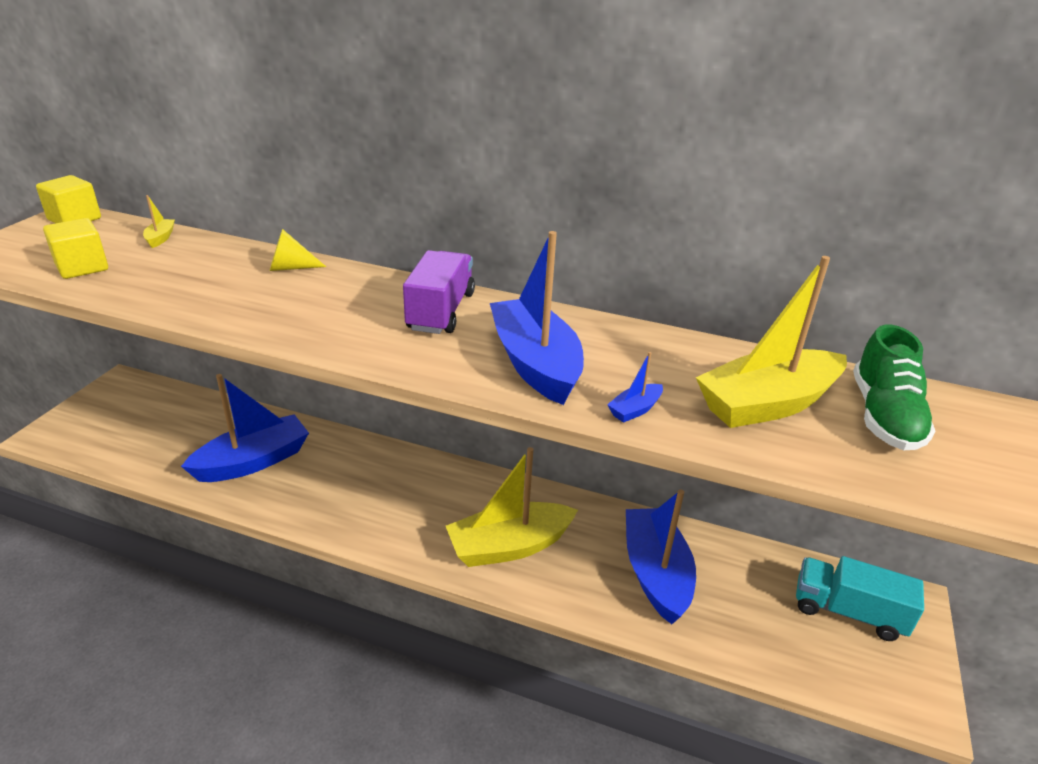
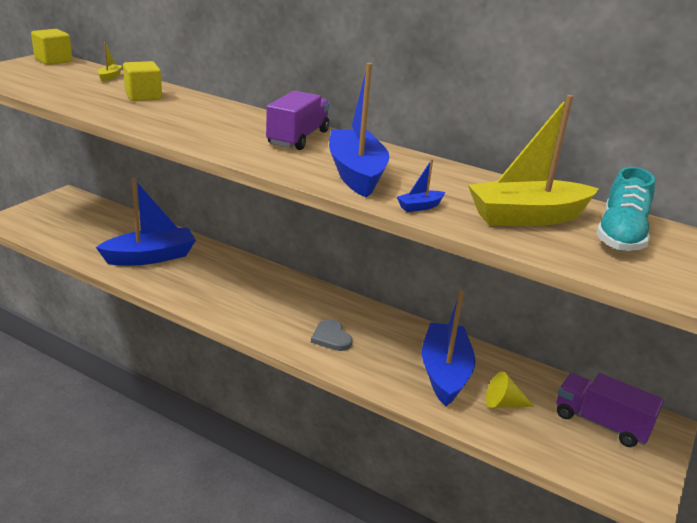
camera: 10 degrees right, 5 degrees down
(82, 267) = (50, 86): yellow cube -> yellow cube (143, 96)
(290, 268) = (197, 102): yellow cone -> yellow cone (503, 404)
(509, 546) = (331, 337): yellow boat -> grey heart
(848, 612) = (600, 423): turquoise truck -> purple truck
(884, 416) = (620, 236): green shoe -> turquoise shoe

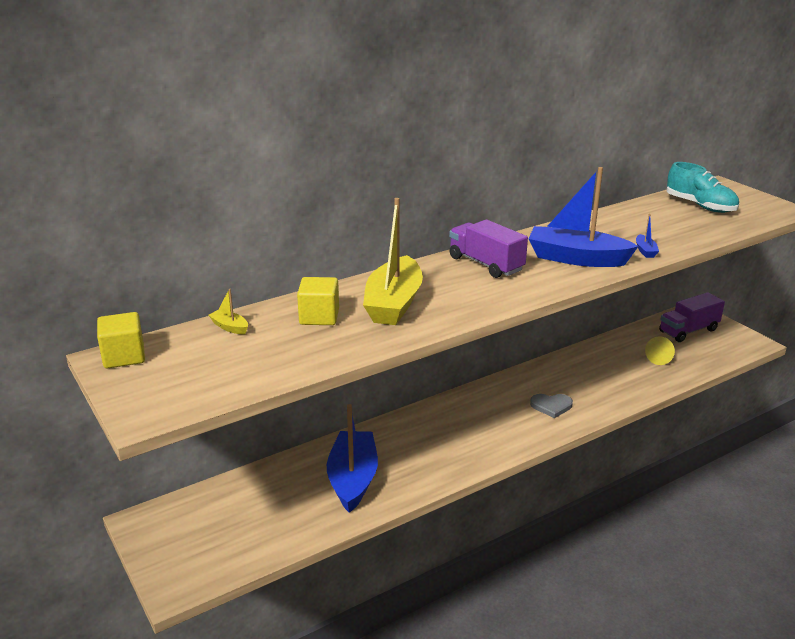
camera: 60 degrees left, 0 degrees up
(444, 372) = (616, 369): blue boat -> none
(527, 217) = (668, 223): yellow boat -> yellow boat (393, 304)

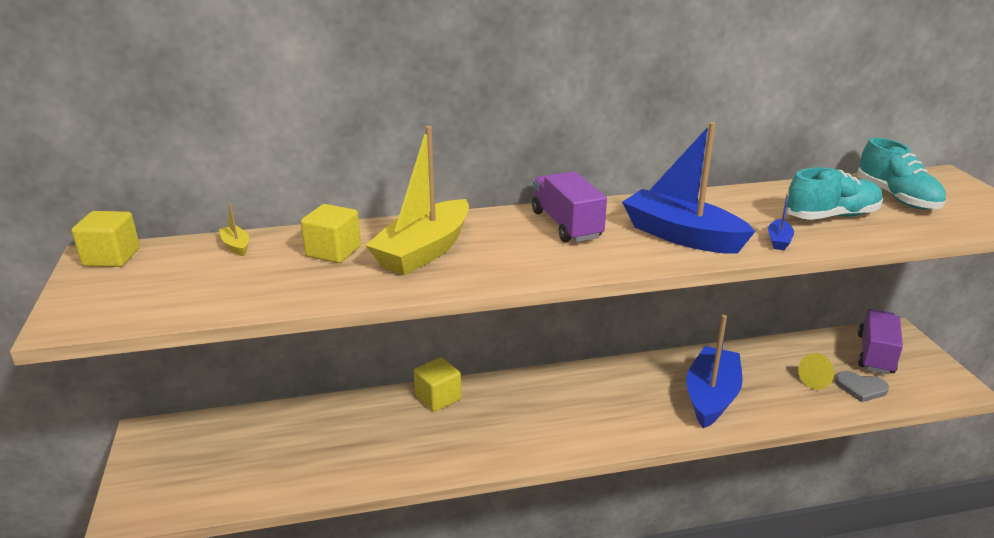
camera: 20 degrees right, 0 degrees up
(353, 479) = (375, 441): blue boat -> blue boat (711, 396)
(382, 433) = (438, 398): none -> yellow cube
(551, 406) = (647, 409): grey heart -> grey heart (861, 388)
(667, 227) = (831, 216): none -> turquoise shoe
(688, 331) = (875, 354): purple truck -> purple truck turned 120 degrees clockwise

